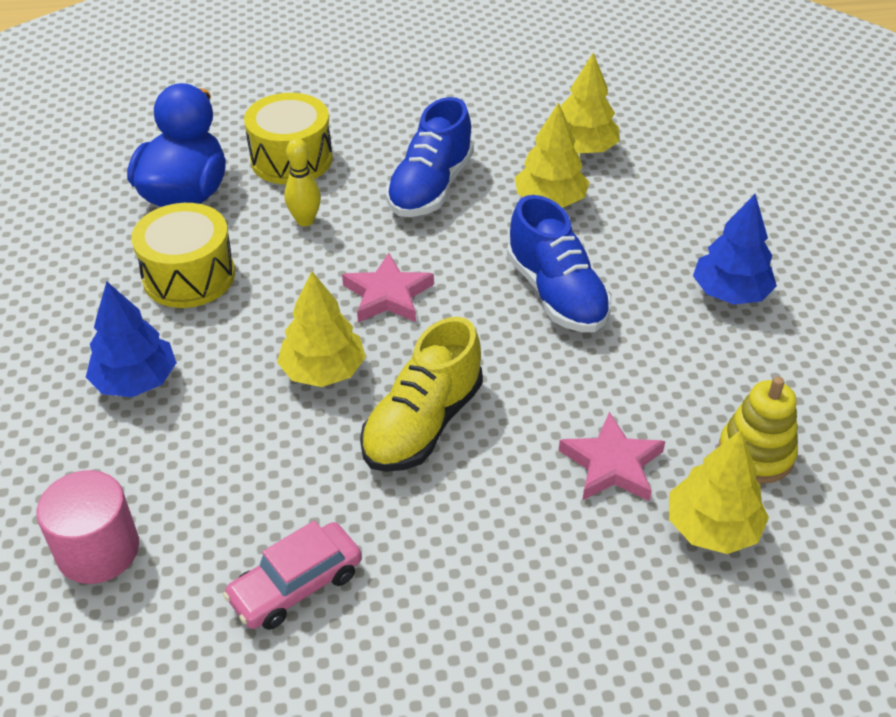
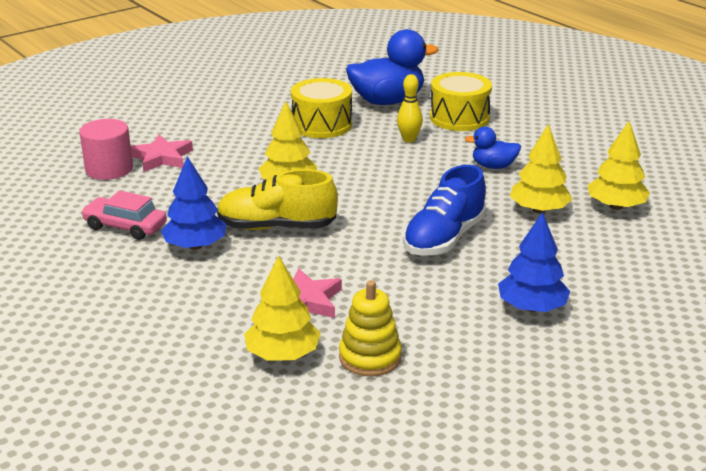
camera: 60 degrees right, 15 degrees down
(136, 381) = (228, 139): blue tree -> blue tree (195, 246)
(387, 295) = (374, 183): pink star -> pink star (162, 157)
(430, 187) = (493, 166): blue shoe -> blue duck

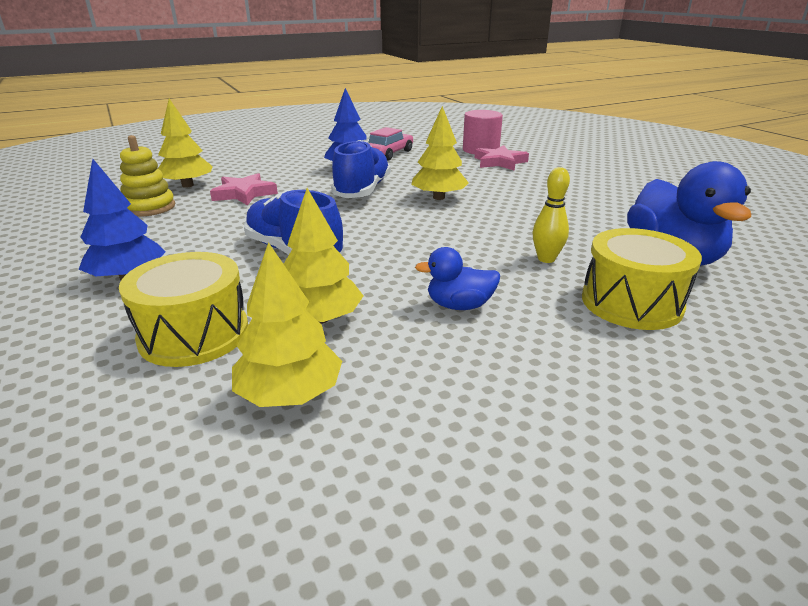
camera: 100 degrees right, 0 degrees up
(276, 227) = (362, 190): yellow shoe -> blue shoe
(322, 125) = (581, 217): yellow drum -> yellow drum (194, 334)
(493, 166) = (459, 305): blue duck -> blue duck turned 105 degrees counterclockwise

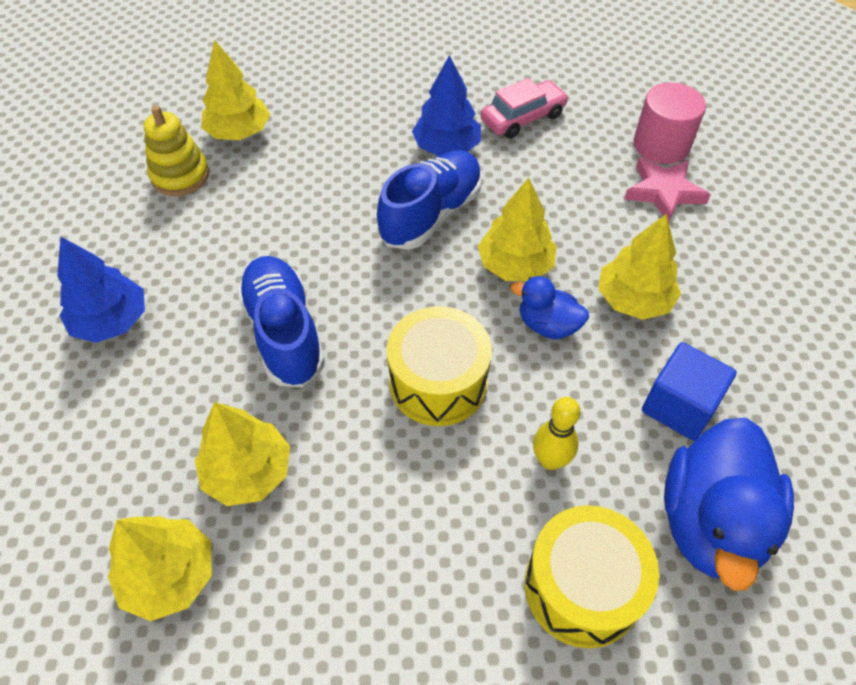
camera: 25 degrees right, 25 degrees up
(194, 334) = (131, 448): yellow drum -> yellow drum (438, 382)
(244, 194) = (291, 175): pink star -> none
(459, 305) = (393, 509): blue duck -> blue duck (547, 325)
(525, 195) = (633, 299): none -> yellow tree
(598, 223) = (679, 406): none -> blue cube

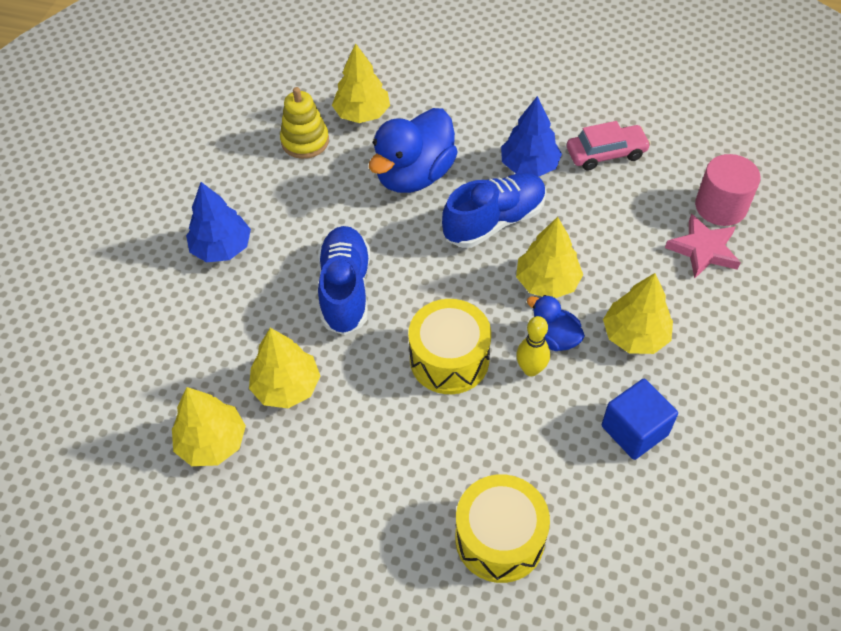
camera: 20 degrees right, 0 degrees up
(550, 460) = (513, 442): yellow bowling pin -> yellow bowling pin (531, 369)
(711, 522) = (620, 523): blue duck -> blue duck (414, 175)

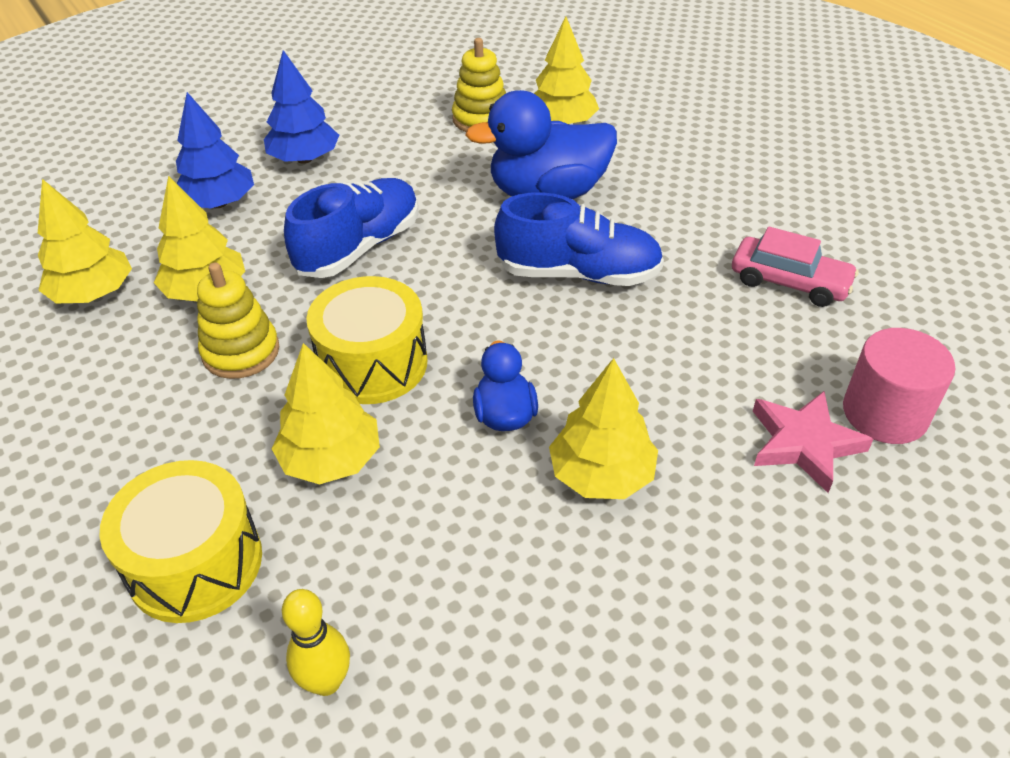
camera: 40 degrees right, 10 degrees down
(363, 408) = (241, 352): none -> yellow stacking toy
(529, 165) = (681, 247): blue tree -> blue tree (219, 203)
(531, 369) = (441, 428): yellow bowling pin -> yellow bowling pin (326, 682)
(547, 282) = (565, 359): yellow tree -> yellow tree (331, 459)
(634, 430) = (475, 571): blue cube -> none

